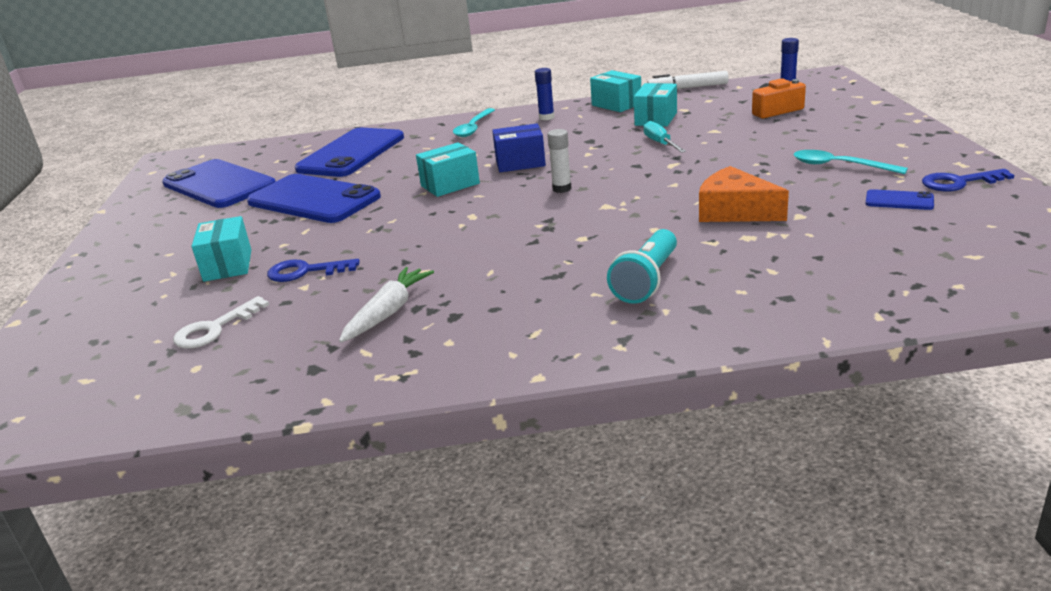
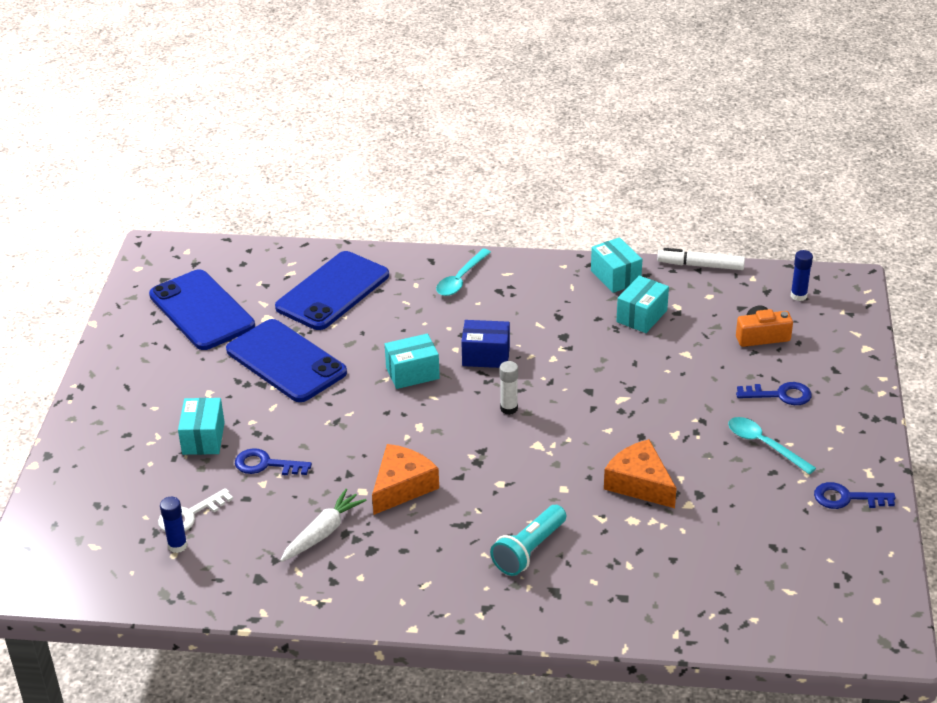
camera: 10 degrees right, 10 degrees up
(471, 260) = (402, 486): none -> orange cheese
(546, 117) = (538, 281): blue glue stick -> blue glue stick (177, 546)
(660, 143) = (626, 361): turquoise screwdriver -> none
(825, 136) = (780, 395): none -> blue key
(899, 200) = (781, 508): blue phone -> none

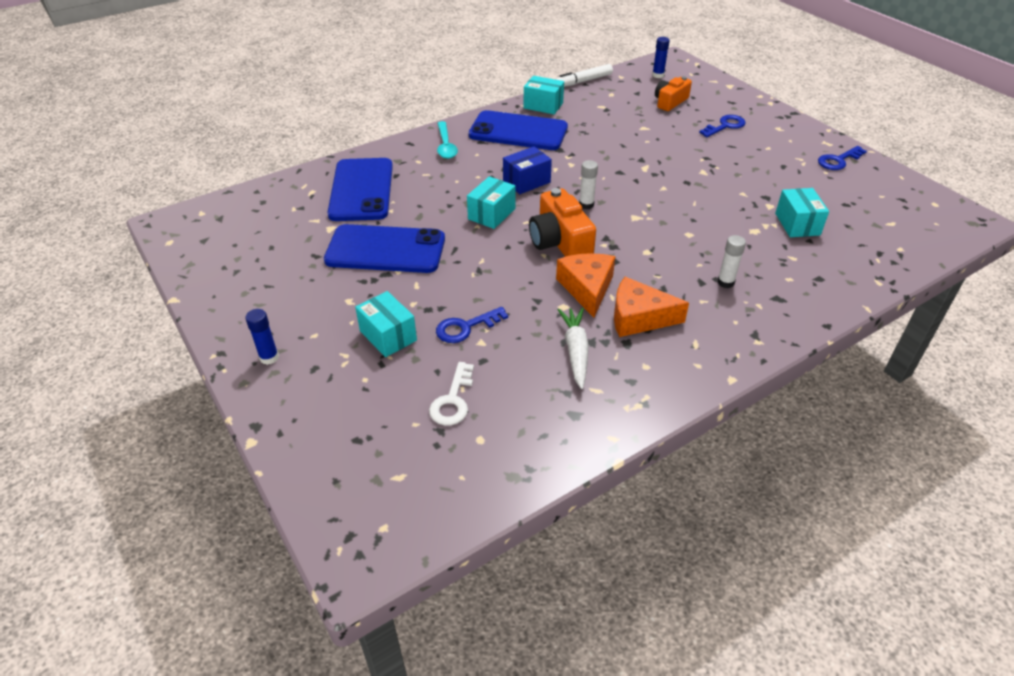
camera: 40 degrees left, 5 degrees up
(177, 546) = (474, 430): blue glue stick -> blue glue stick (269, 357)
(201, 310) = (267, 247): blue phone -> blue phone (518, 131)
(436, 432) = (560, 242): none -> orange camera
(529, 550) = (725, 282): turquoise flashlight -> white glue stick
(639, 483) = (726, 208): orange cheese -> orange cheese (639, 317)
(641, 316) = (589, 119): turquoise box -> turquoise box (797, 224)
(764, 445) = (757, 154): turquoise spoon -> none

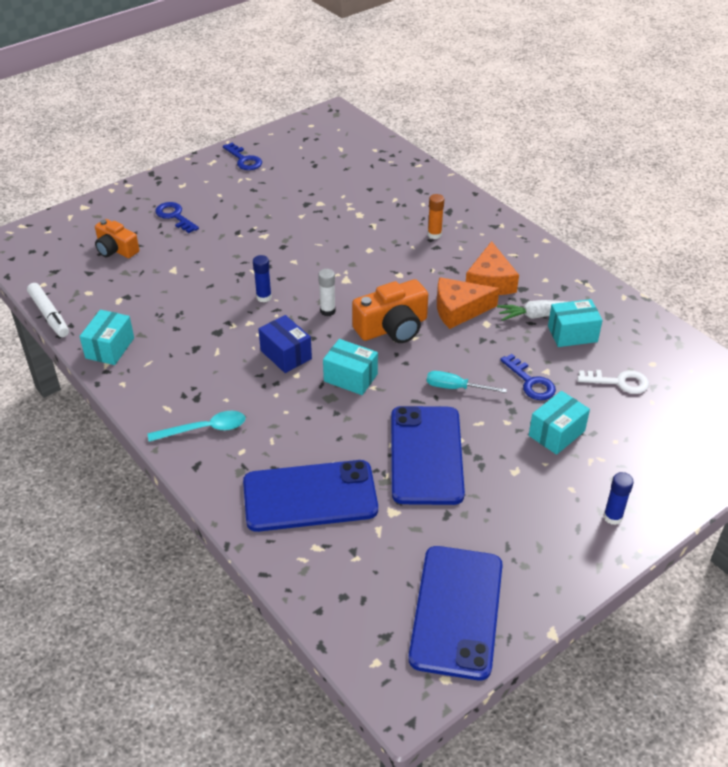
camera: 95 degrees left, 0 degrees up
(467, 274) = (455, 388): none -> turquoise screwdriver
(518, 131) = (174, 366): blue phone -> blue phone (456, 611)
(658, 75) = (46, 255): blue glue stick -> blue glue stick (264, 297)
(725, 282) = (434, 235): white glue stick -> orange glue stick
(797, 224) = (347, 192): turquoise box -> turquoise box (572, 334)

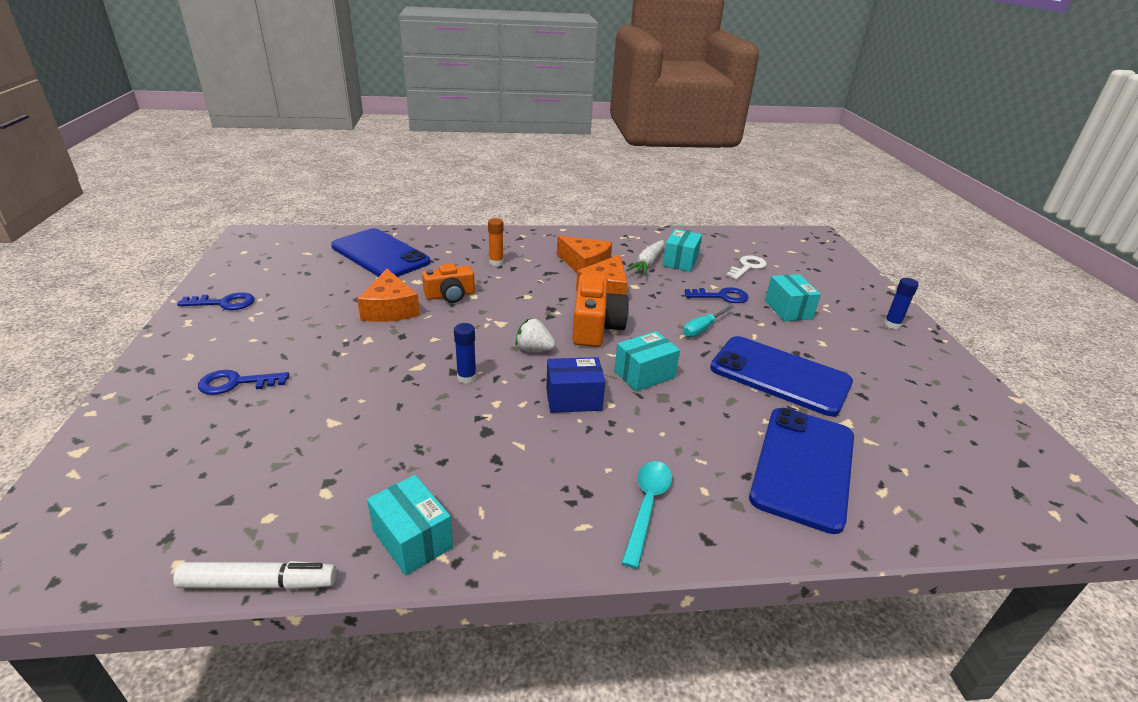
camera: 60 degrees left, 10 degrees down
(116, 249) = (219, 455): orange camera -> orange camera (450, 295)
(309, 224) = (390, 309): none -> orange cheese
(327, 311) = (534, 349): white glue stick -> white strawberry
(456, 611) = (987, 437): blue phone -> blue phone (380, 254)

